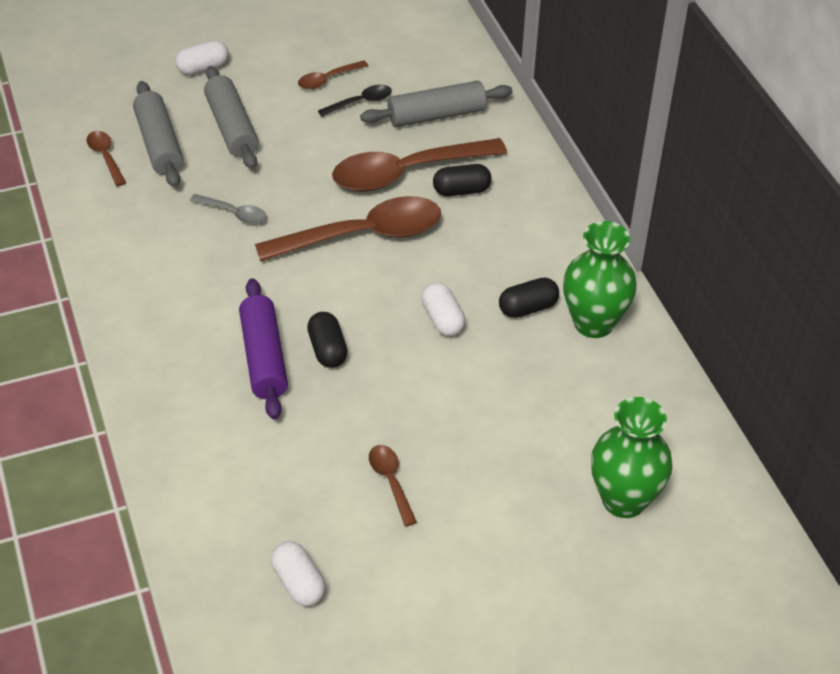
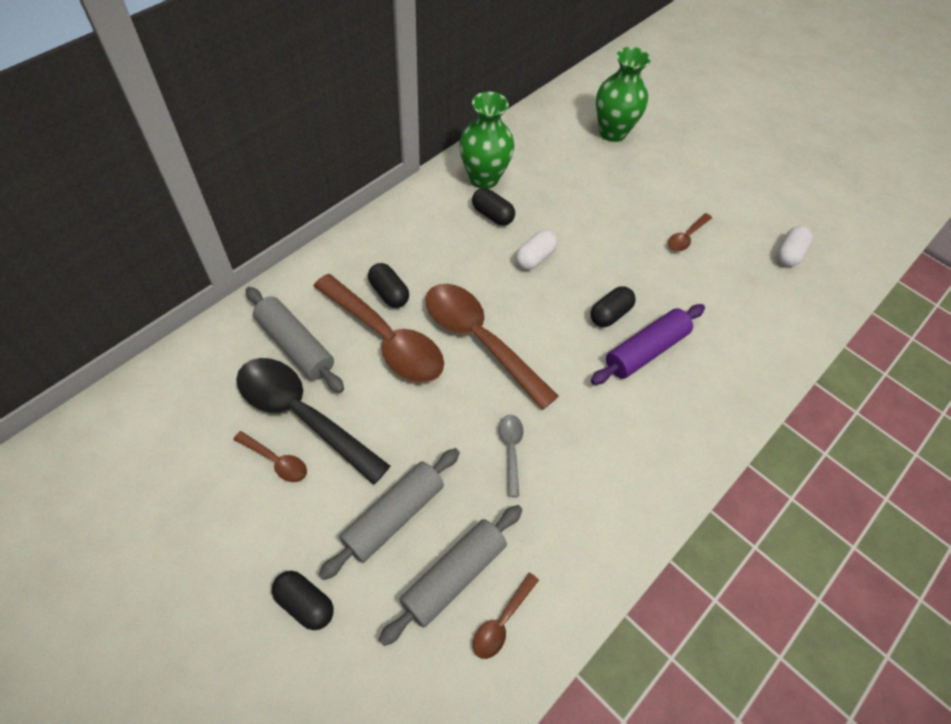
camera: 120 degrees left, 10 degrees up
(203, 68) = (305, 603): white capsule -> black capsule
(360, 102) = (302, 415): black spoon -> black spoon, size x2.20

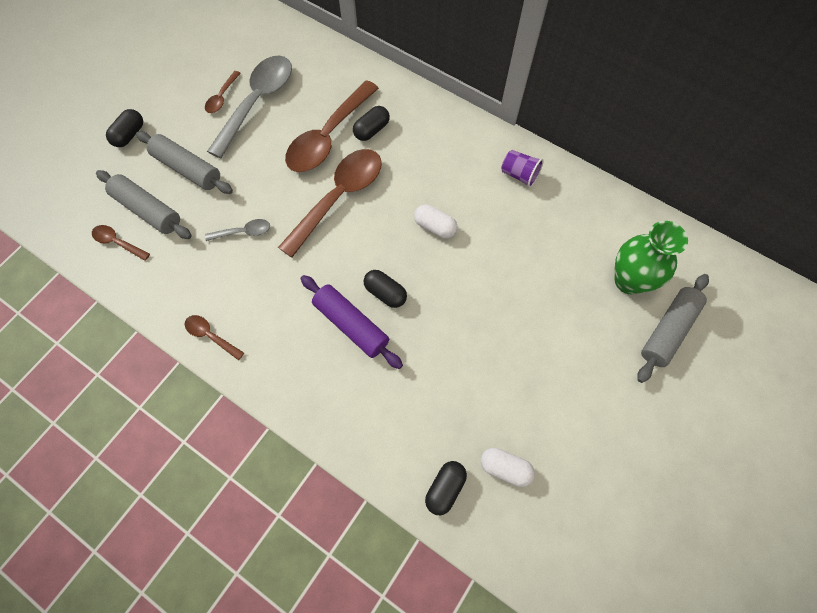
camera: 85 degrees right, 10 degrees up
(295, 346) = (312, 85): grey rolling pin -> grey rolling pin (668, 330)
(302, 415) = (257, 102): black spoon -> grey spoon
(484, 178) = (519, 175): green vase -> purple cup
(492, 215) = (476, 188): black capsule -> black capsule (445, 488)
(686, 237) = (498, 359): brown spoon -> brown spoon (211, 336)

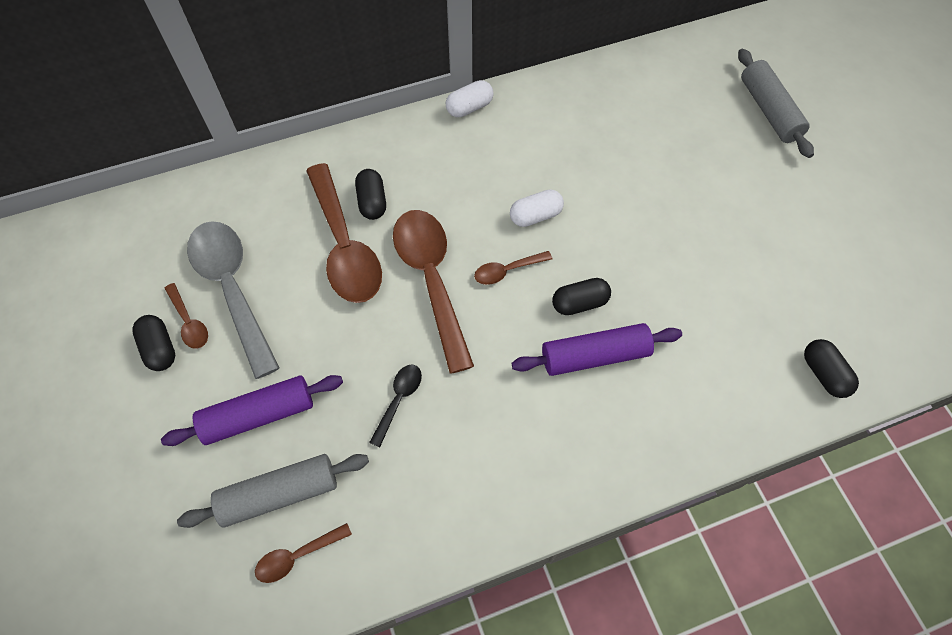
camera: 55 degrees left, 5 degrees down
(129, 135) = (144, 458): black capsule -> black capsule (160, 348)
(187, 169) = (259, 415): grey rolling pin -> purple rolling pin
(211, 336) = (510, 509): brown spoon -> brown spoon (507, 271)
(243, 232) = (399, 400): grey spoon -> black spoon
(505, 468) = (830, 311): white capsule -> white capsule (469, 107)
(519, 175) = (531, 115): purple cup -> none
(629, 280) = (703, 106): green vase -> none

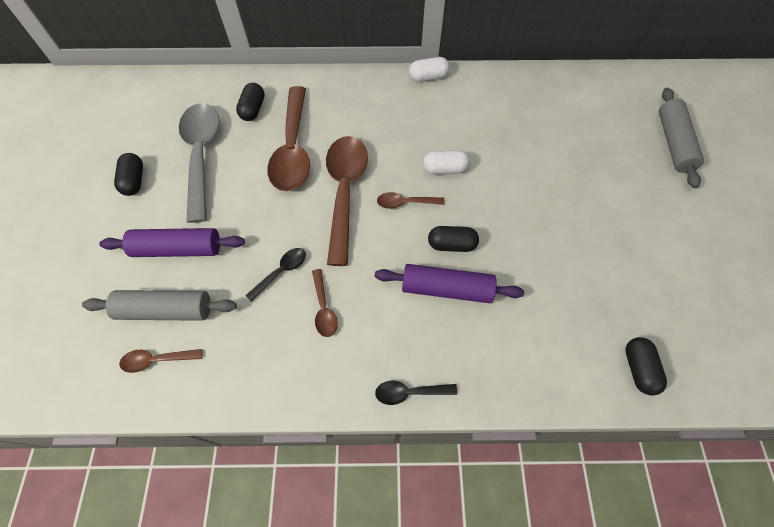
camera: 20 degrees right, 0 degrees up
(189, 322) = (162, 169): brown spoon -> brown spoon (324, 308)
(372, 202) = (326, 124): black capsule -> black capsule (253, 109)
(603, 485) = (409, 392): none -> black spoon

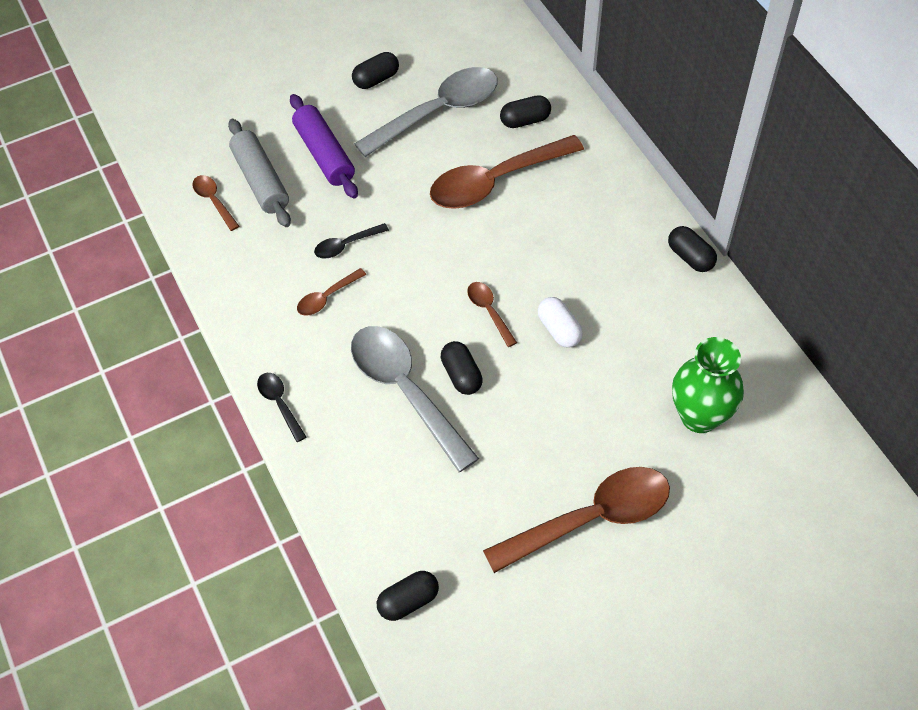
camera: 65 degrees right, 5 degrees down
(281, 272) = (346, 245): black spoon -> black spoon turned 135 degrees clockwise
(345, 192) = (469, 252): brown spoon -> brown spoon (590, 519)
(428, 77) = (690, 257): white capsule -> black capsule
(446, 288) = (405, 391): purple rolling pin -> grey spoon
(551, 127) = (699, 416): none -> green vase
(673, 143) = (768, 565): grey rolling pin -> none

